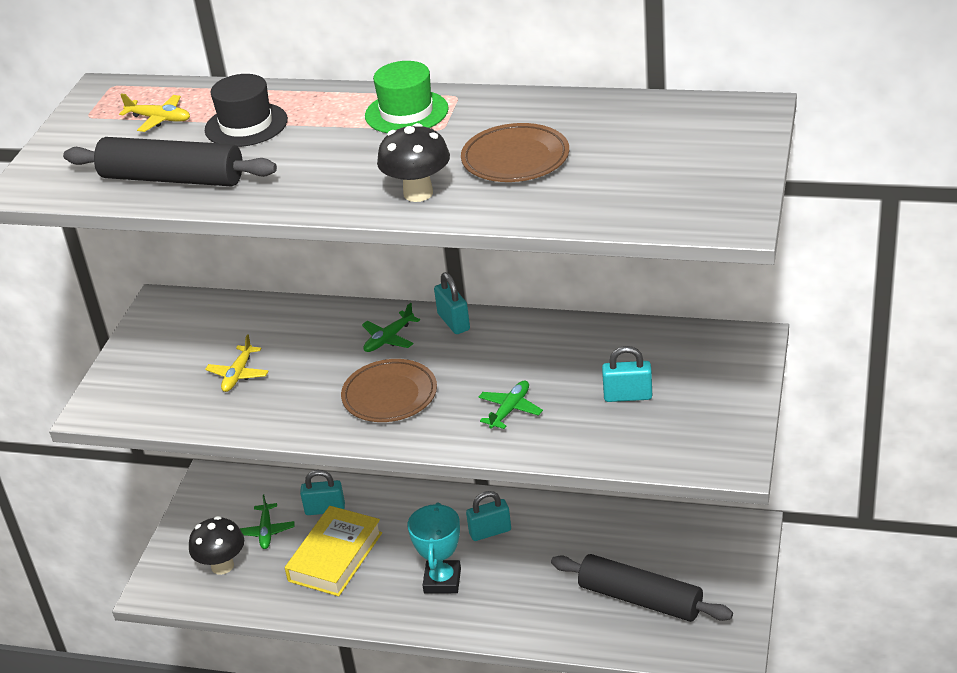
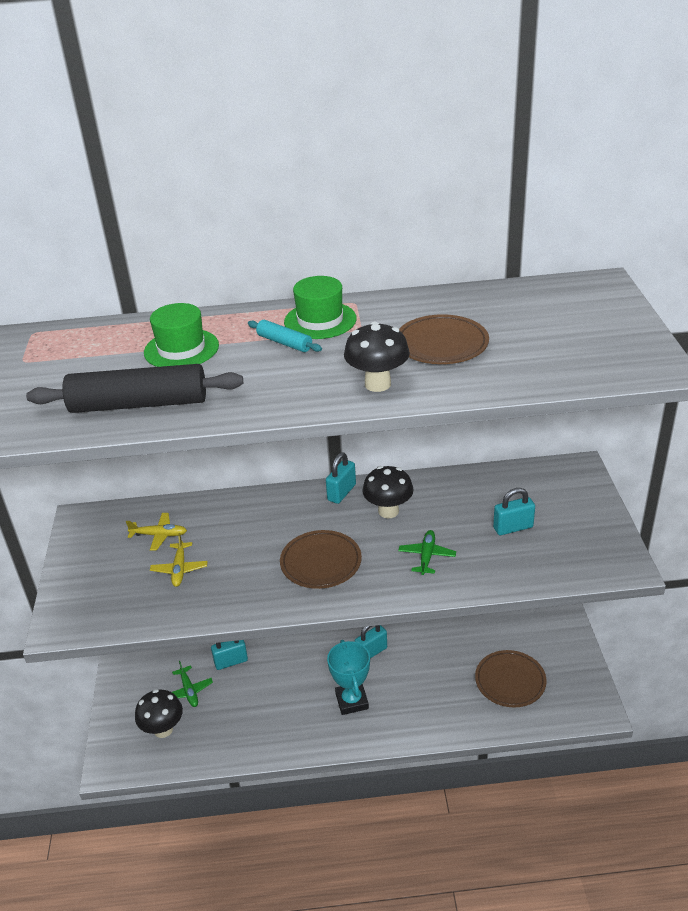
camera: 20 degrees left, 0 degrees up
(159, 119) = (95, 355): yellow plane -> yellow plane (159, 535)
(246, 125) = (181, 349): black hat -> green hat
(335, 557) = (256, 700): yellow book -> none
(353, 133) = (284, 343): none -> turquoise rolling pin
(389, 339) = (295, 515): green plane -> none
(453, 322) = (341, 492): turquoise padlock -> turquoise padlock turned 75 degrees clockwise
(495, 352) = (388, 511): none -> black mushroom
(640, 599) = (510, 681): black rolling pin -> brown plate

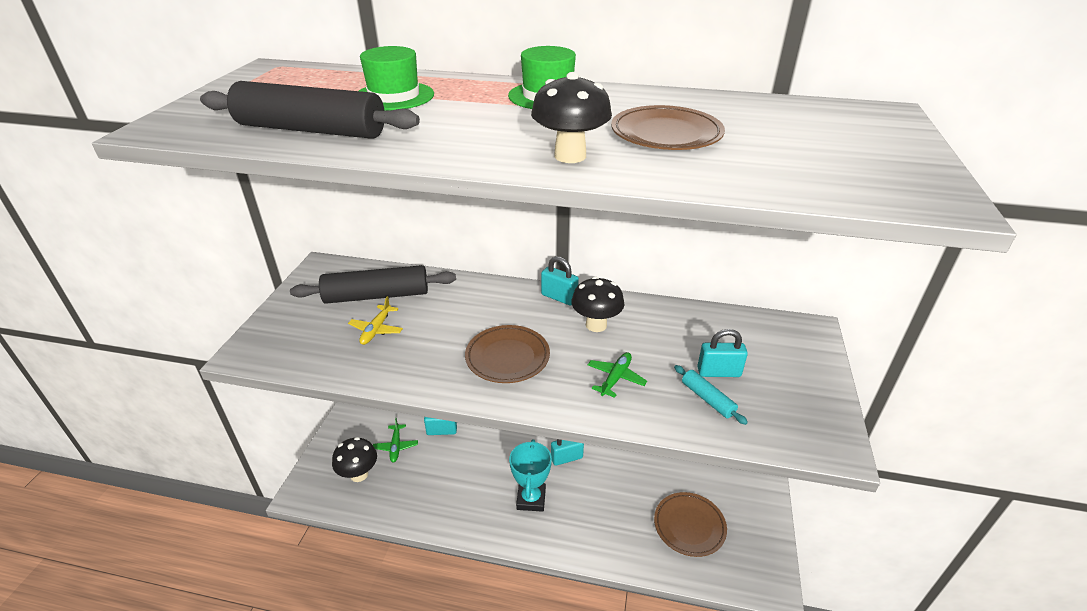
camera: 15 degrees right, 0 degrees up
(159, 535) = (377, 295): yellow plane -> black rolling pin
(284, 343) = (498, 107): turquoise rolling pin -> turquoise rolling pin (707, 399)
(341, 492) = (559, 297): turquoise padlock -> turquoise padlock turned 75 degrees clockwise

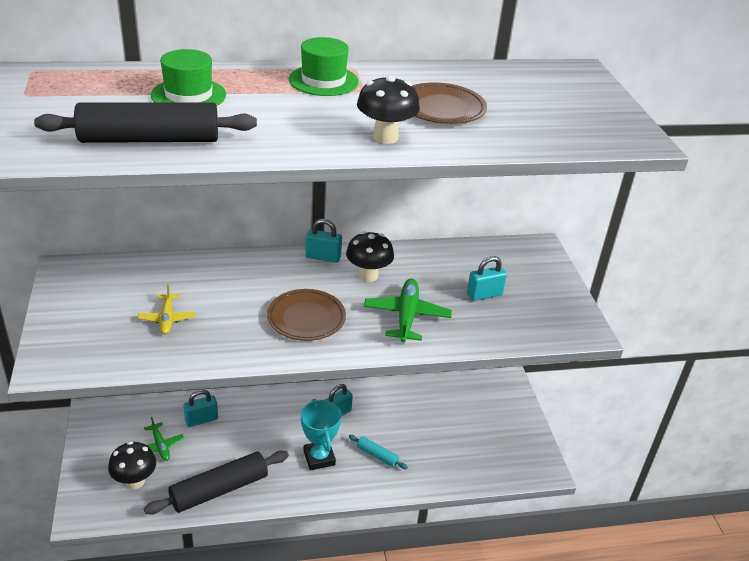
camera: 25 degrees left, 0 degrees up
(377, 295) = (145, 287): black rolling pin -> black rolling pin (219, 489)
(615, 378) = (406, 316): green plane -> green plane, size x1.62
(689, 526) = (465, 443): brown plate -> none
(707, 399) = (485, 317): turquoise rolling pin -> turquoise rolling pin (377, 455)

